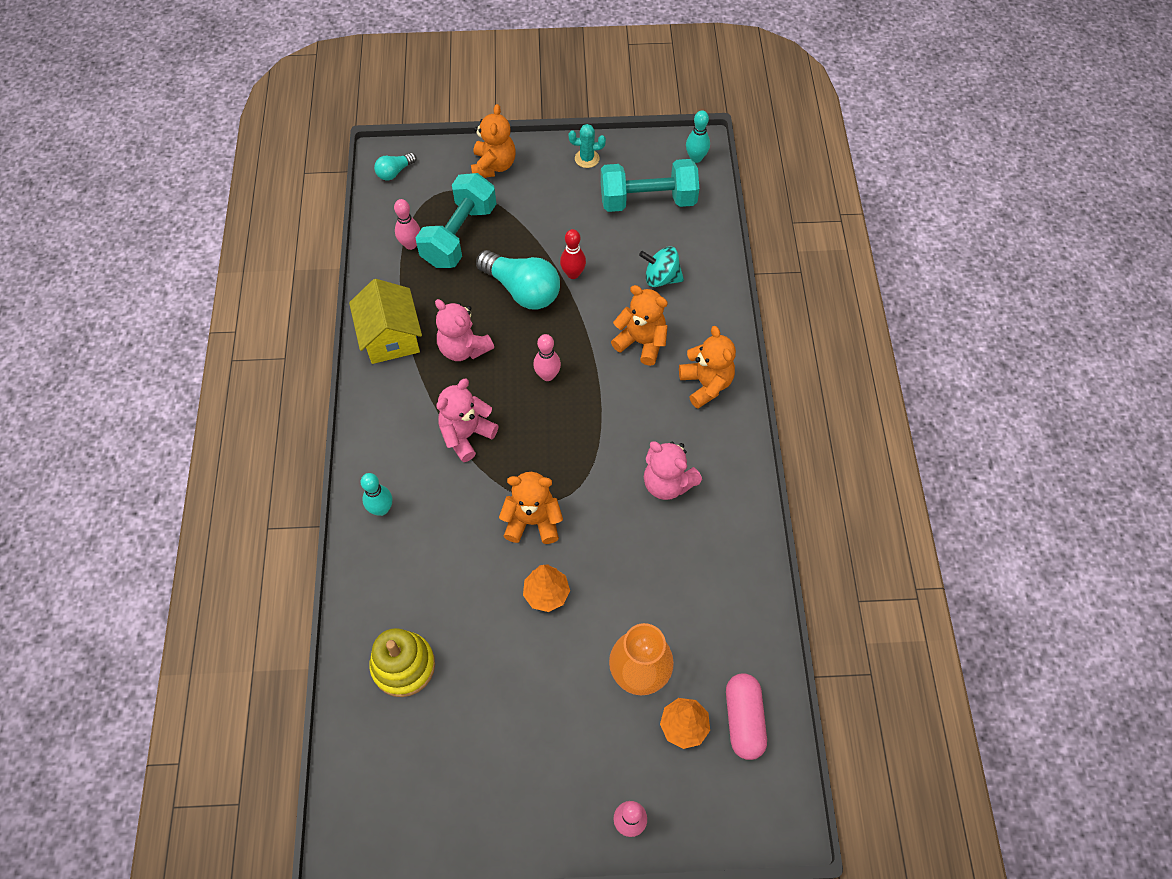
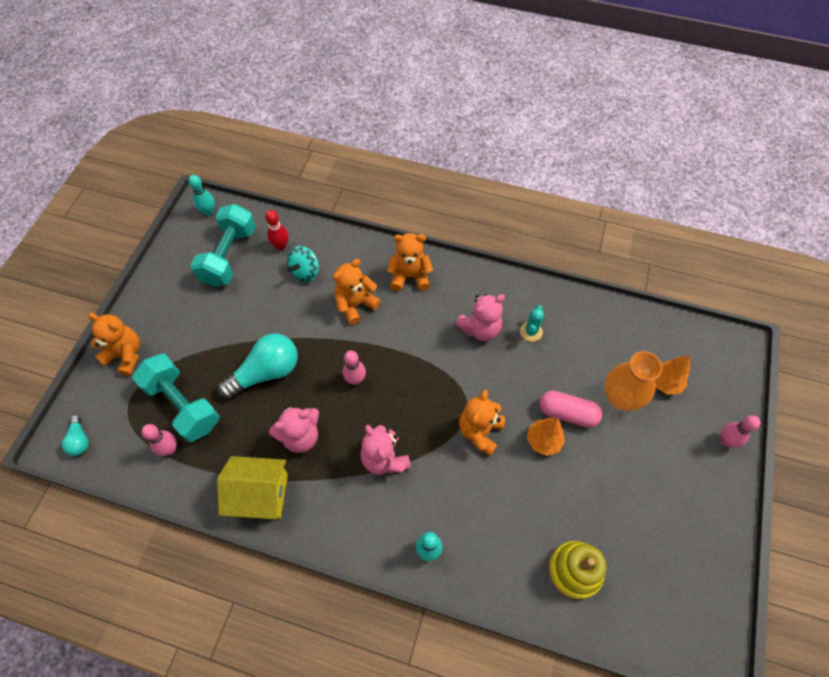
camera: 70 degrees left, 0 degrees up
(573, 274) = (270, 330): red bowling pin -> red bowling pin (281, 245)
(587, 158) = (163, 283): turquoise cactus -> turquoise cactus (531, 331)
(743, 720) = (667, 345): pink capsule -> pink capsule (567, 413)

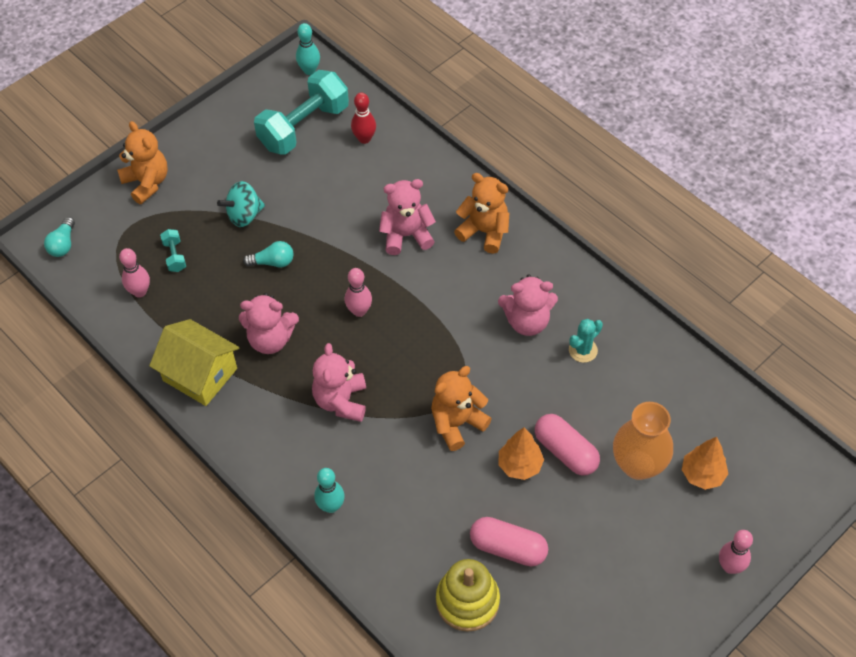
camera: 30 degrees right, 5 degrees down
(183, 405) = (174, 256): turquoise dumbbell -> turquoise dumbbell, size x0.42
(266, 372) = (273, 262): turquoise light bulb -> turquoise light bulb, size x0.50
(305, 272) = (373, 178): turquoise spinning top -> turquoise spinning top (244, 215)
(355, 304) = (406, 235): orange teddy bear -> pink teddy bear
(576, 510) = (508, 548): none -> pink capsule

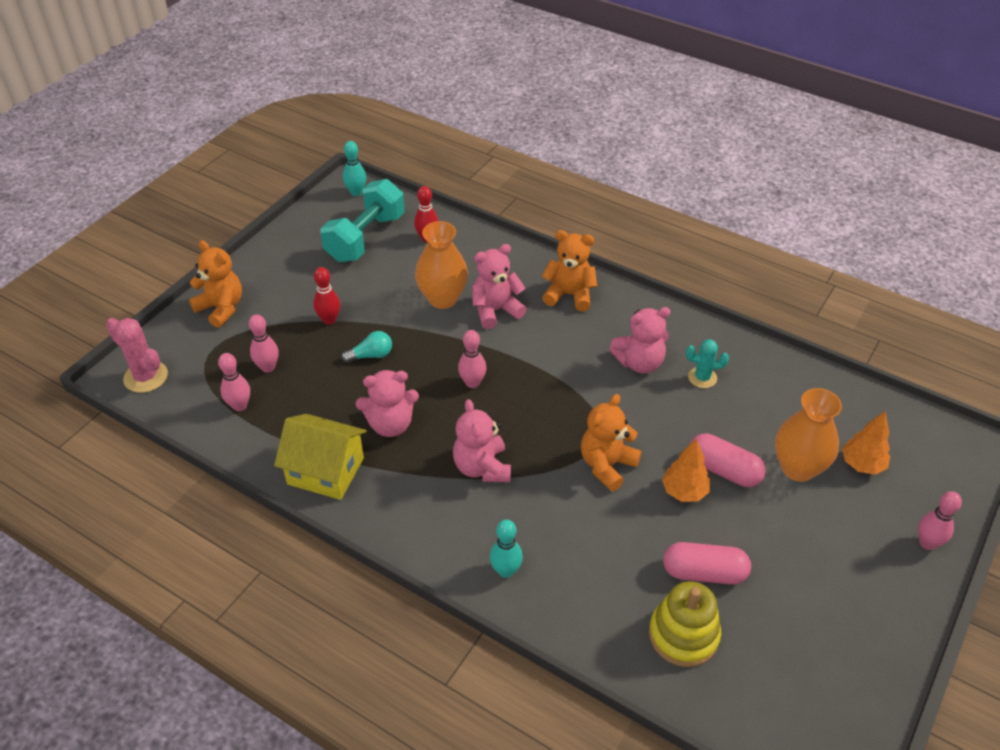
camera: 15 degrees left, 10 degrees down
(63, 244) = (146, 377): turquoise light bulb -> pink cactus
(174, 256) = (268, 367): turquoise dumbbell -> pink bowling pin
(244, 215) = (329, 320): turquoise spinning top -> red bowling pin
(359, 212) = (443, 298): none -> orange vase
(583, 350) = (702, 377): turquoise cactus -> turquoise cactus turned 60 degrees clockwise

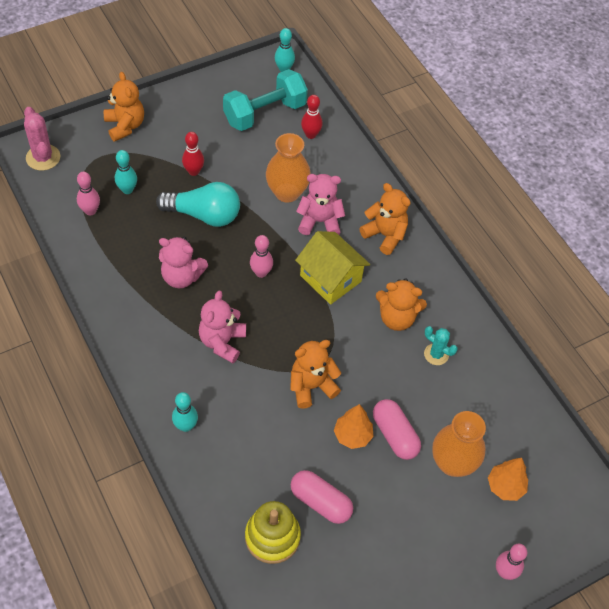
camera: 25 degrees right, 10 degrees up
(268, 367) = (127, 190): pink bowling pin -> turquoise bowling pin
(325, 471) = (116, 289): yellow house -> yellow house (330, 278)
(371, 355) = (204, 215): turquoise light bulb -> turquoise light bulb, size x1.98
(639, 362) = (397, 318): pink teddy bear -> orange teddy bear

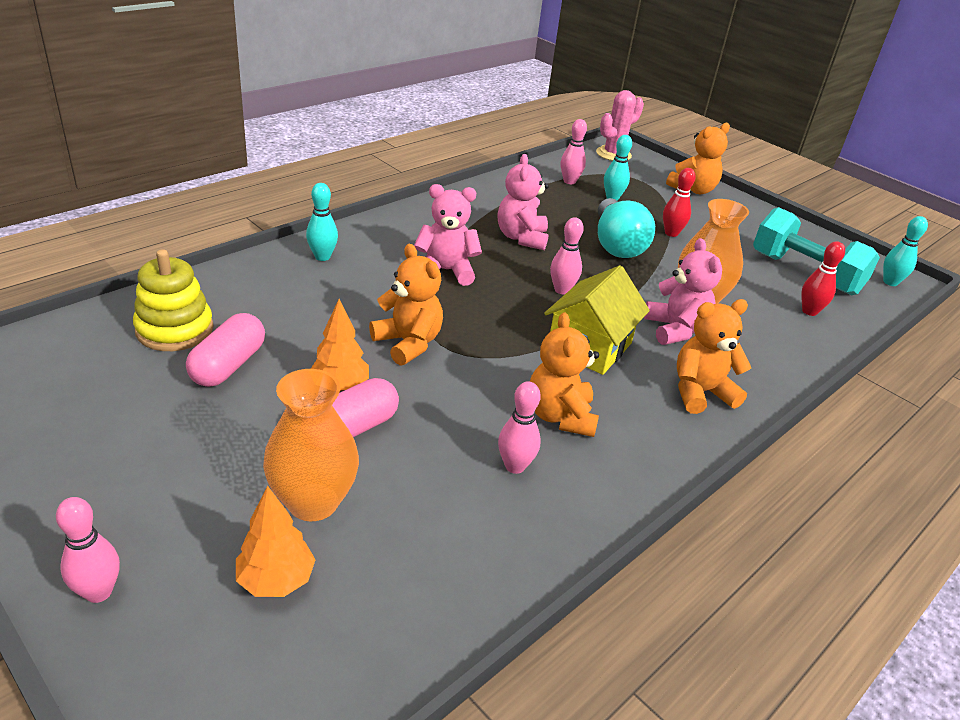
camera: 75 degrees right, 20 degrees down
(385, 235) = (700, 392): orange teddy bear -> orange teddy bear turned 135 degrees counterclockwise
(436, 354) = (515, 466): turquoise cactus -> pink bowling pin

